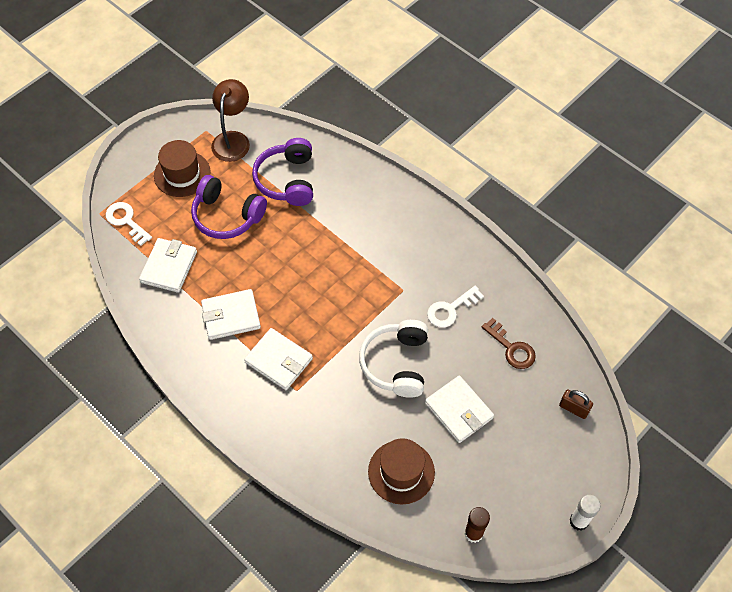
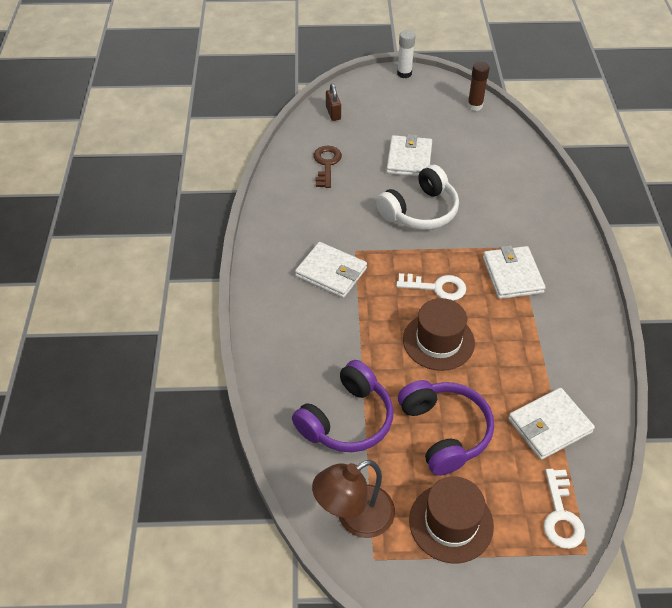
camera: 135 degrees left, 10 degrees down
(231, 316) = (524, 336): white wallet -> white wallet (331, 272)
(401, 472) = (488, 157): brown hat -> brown hat (438, 341)
(450, 309) = (337, 213): white key -> white key (436, 287)

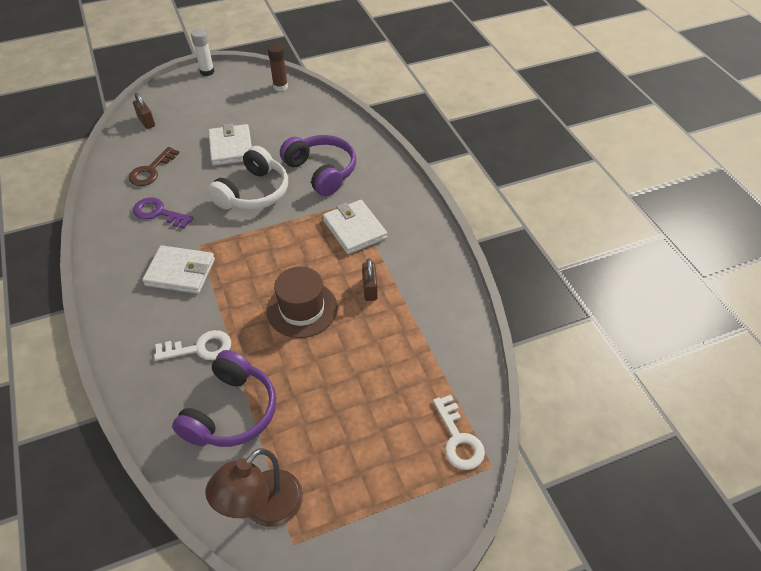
camera: 20 degrees left, 0 degrees up
(324, 208) = (158, 213): none -> purple key
(326, 164) = (151, 170): brown key -> brown key turned 135 degrees counterclockwise
(436, 287) = (287, 259): white key -> white key (199, 348)
(444, 432) = (330, 394): purple headphones -> purple headphones (321, 171)
(451, 523) = (359, 481): brown hat -> none
(511, 340) = (369, 289): none -> brown padlock
(549, 425) = (425, 358): white wallet -> none

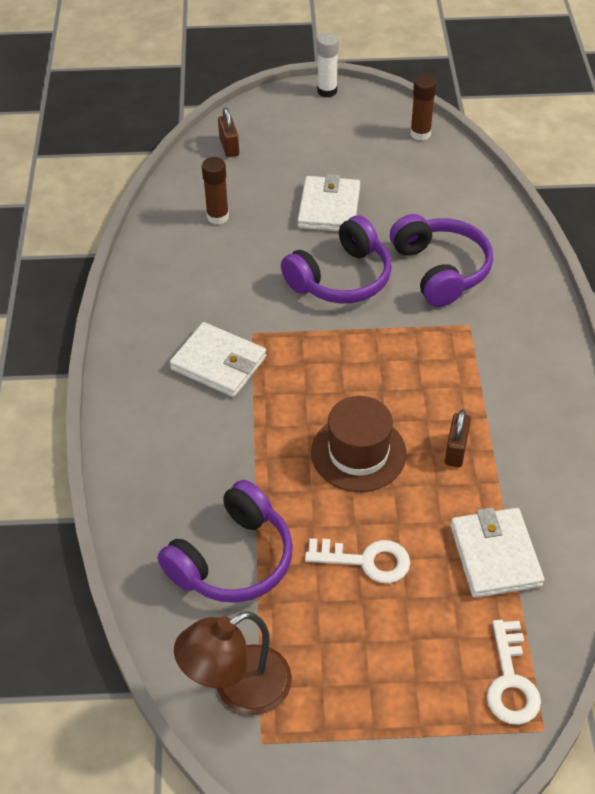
camera: 20 degrees right, 0 degrees up
(151, 170) = (217, 217): brown key -> brown glue stick
(158, 213) = (212, 277): purple key -> none
(199, 348) = (216, 468): white key -> white key (366, 560)
(253, 192) = (341, 278): white headphones -> purple headphones
(354, 229) = (461, 363): white wallet -> white wallet (495, 555)

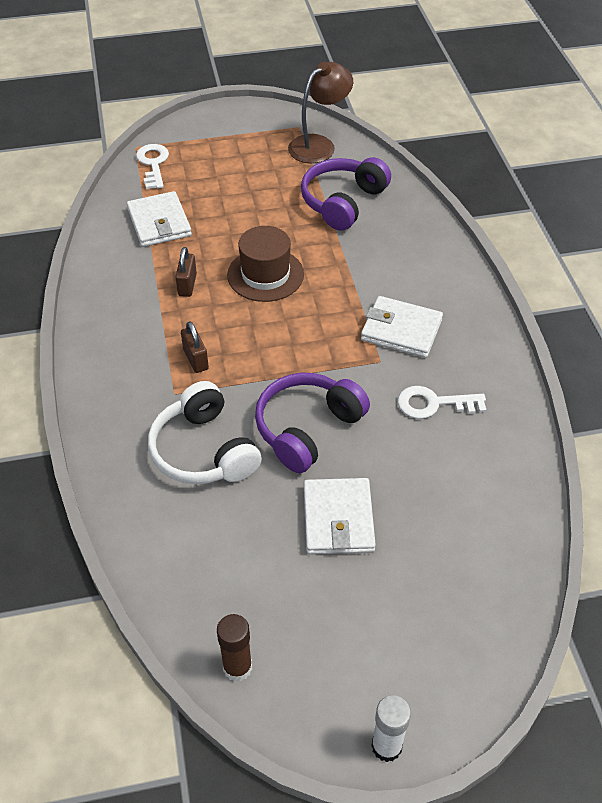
camera: 170 degrees right, 0 degrees up
(217, 217) = (462, 490): brown glue stick -> none
(229, 147) = (490, 605): brown padlock -> brown padlock (196, 359)
(366, 560) = (250, 211): white key -> white key (434, 404)
(440, 270) = (203, 451): purple headphones -> white headphones

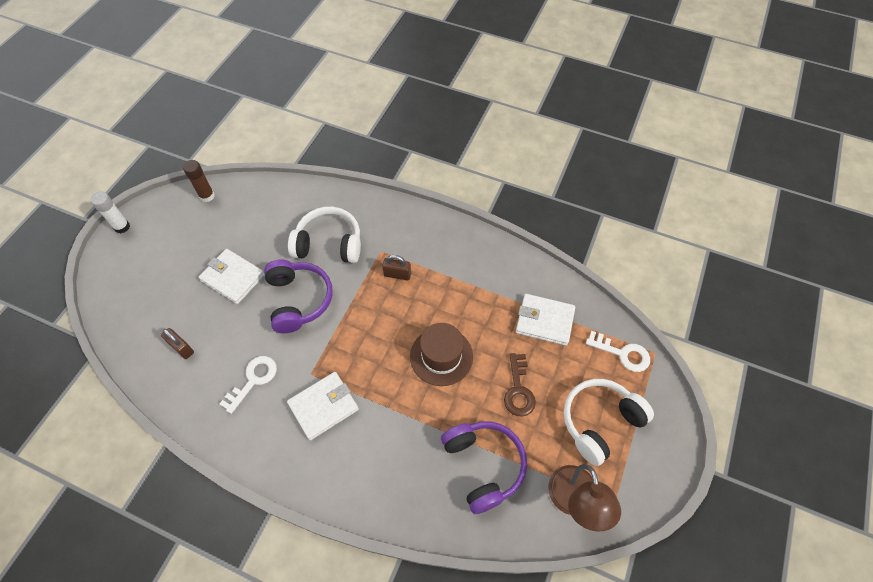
camera: 125 degrees right, 10 degrees up
(187, 285) = (466, 304): brown padlock -> brown padlock (181, 348)
(236, 155) = (600, 422): none -> white headphones
(251, 210) = (518, 390): none -> brown key

